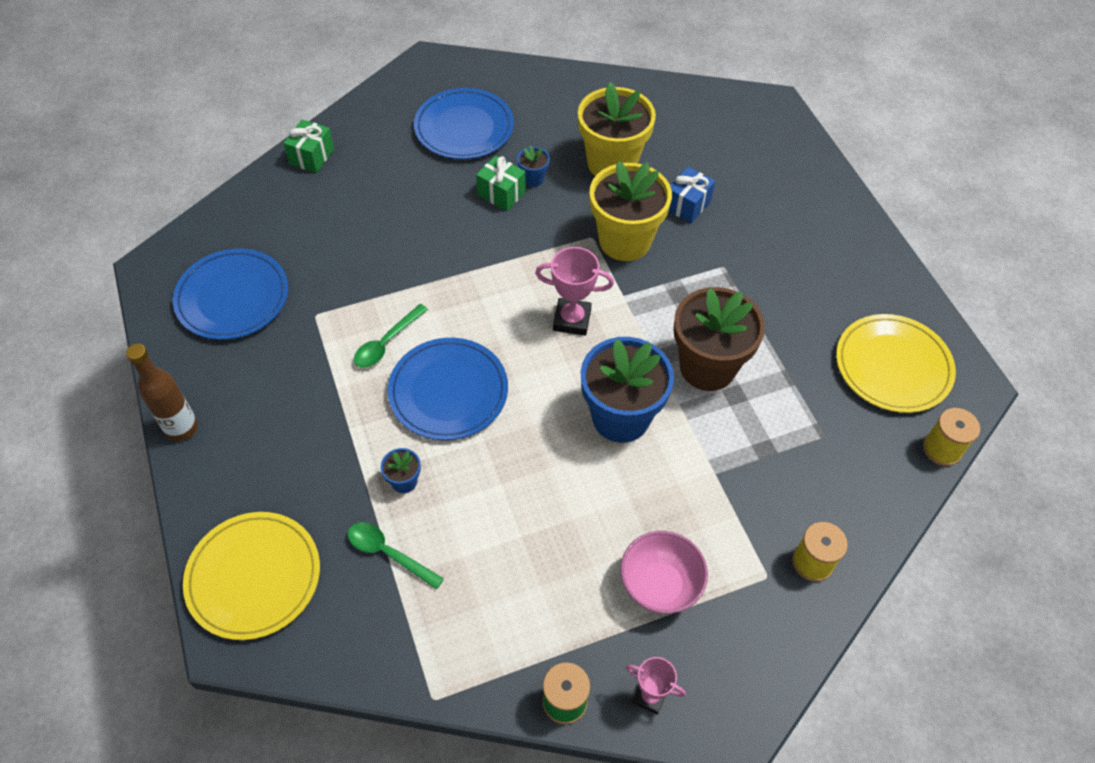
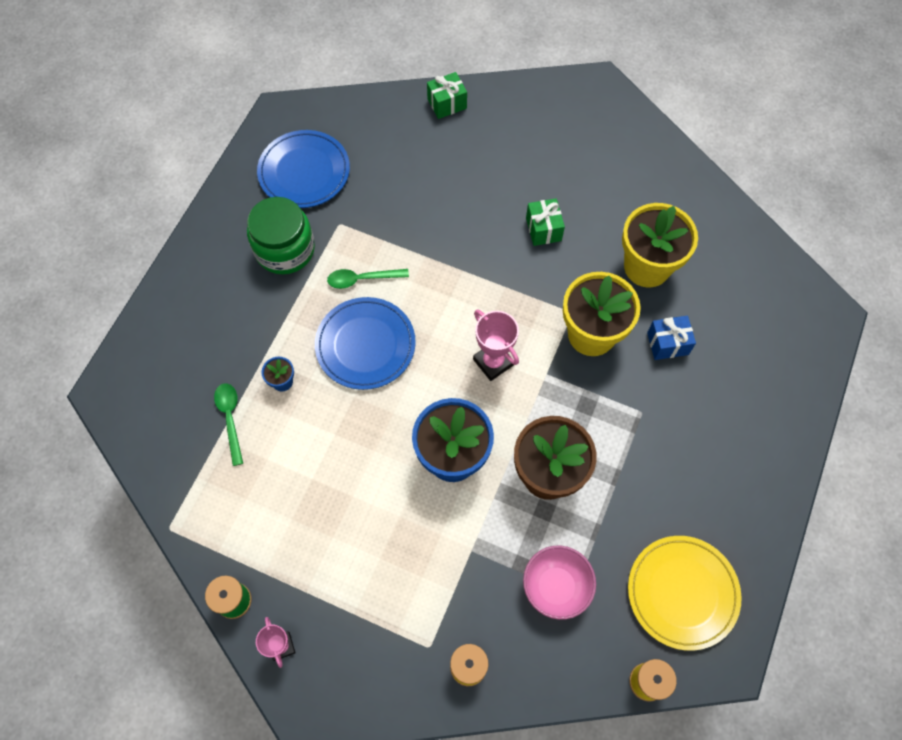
camera: 45 degrees right, 10 degrees up
(181, 428) = (198, 238): brown bottle -> none
(254, 577) = (150, 366): yellow plate -> none
(284, 373) = (285, 249): none -> green jar
(464, 128) = (570, 157): blue plate -> none
(533, 179) = (577, 235): blue flower pot -> none
(659, 585) = (358, 587): pink bowl -> pink bowl (556, 587)

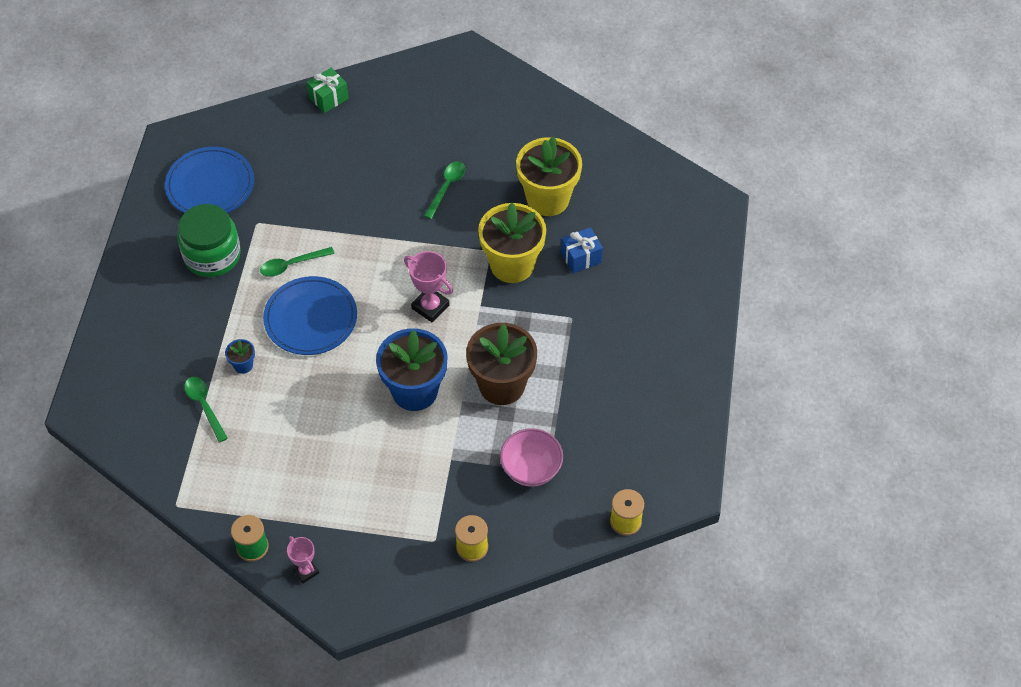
camera: 15 degrees left, 10 degrees down
(543, 229) = (447, 187): green gift -> green spoon
(682, 592) = (639, 448): yellow plate -> none

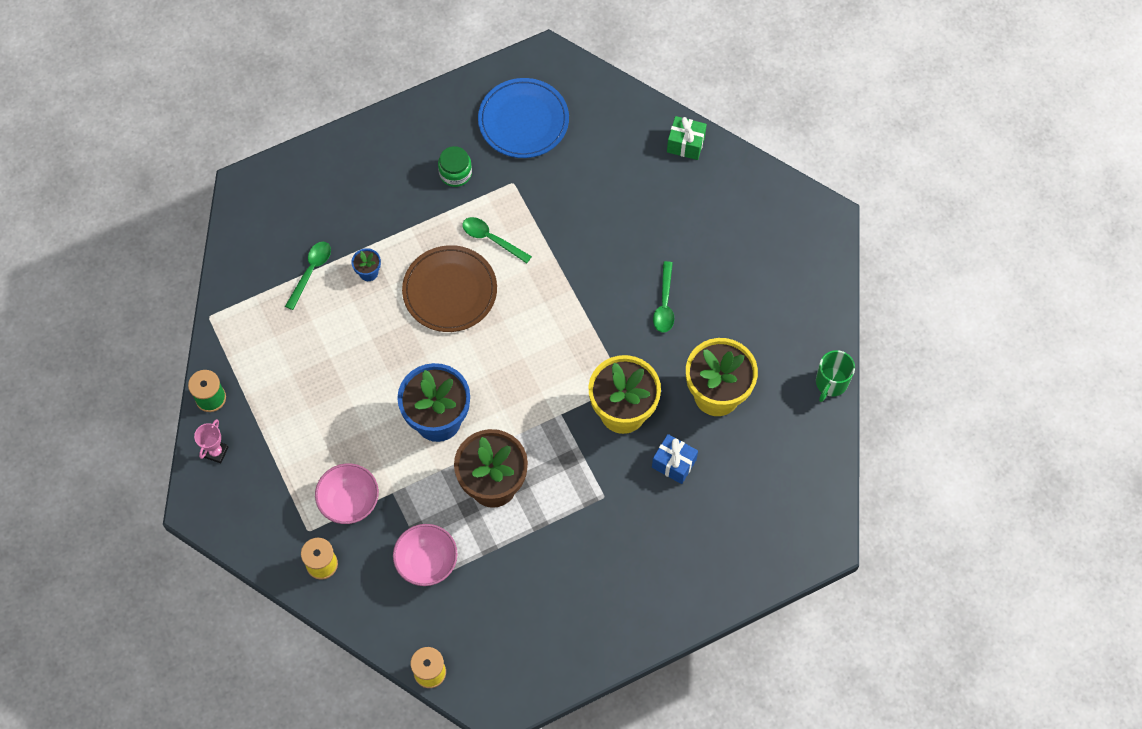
camera: 55 degrees right, 10 degrees up
(212, 255) = (455, 173): green jar -> green jar, size x0.56
(311, 318) = (450, 291): blue plate -> brown plate
(430, 307) = (530, 375): pink trophy -> none
(434, 495) = (350, 502): none -> pink bowl
(447, 187) = (664, 304): green spoon -> green spoon turned 105 degrees clockwise
(596, 127) = (831, 383): none -> green mug

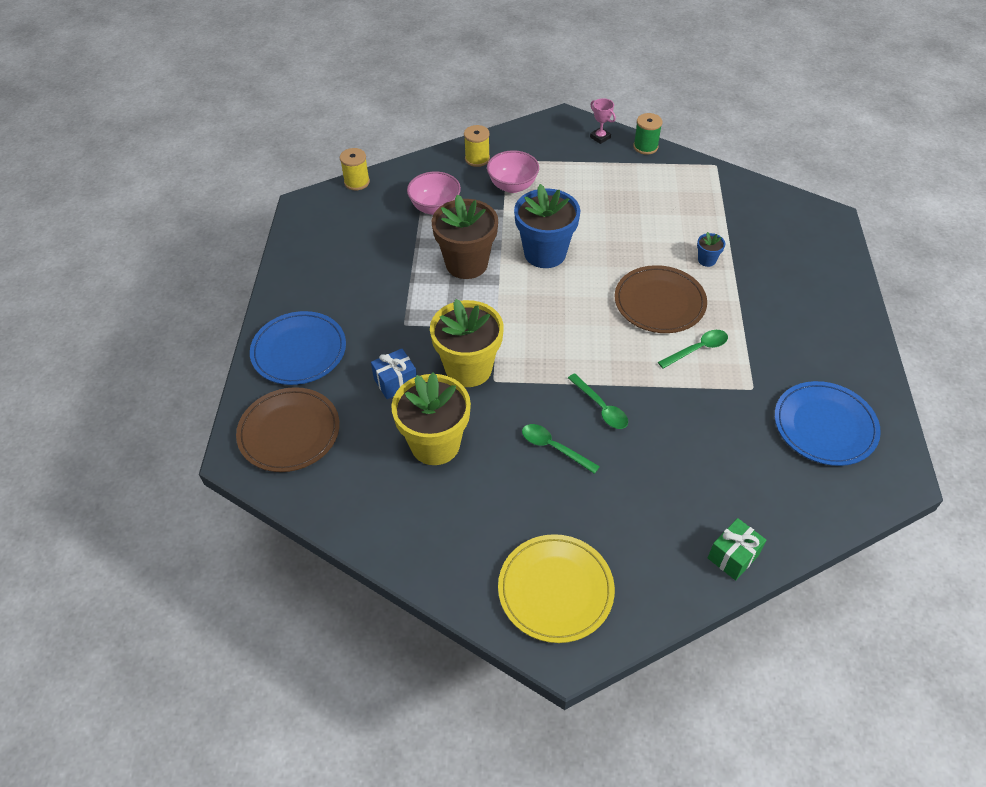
camera: 120 degrees right, 15 degrees down
(311, 271) = (726, 228): green spoon -> green spoon (601, 407)
(455, 173) = (783, 351): green jar -> none
(690, 570) = (299, 351): none -> blue plate
(777, 518) = (289, 432): none -> brown plate
(786, 245) = (555, 590): none -> yellow plate
(831, 383) = (378, 546): green mug -> none

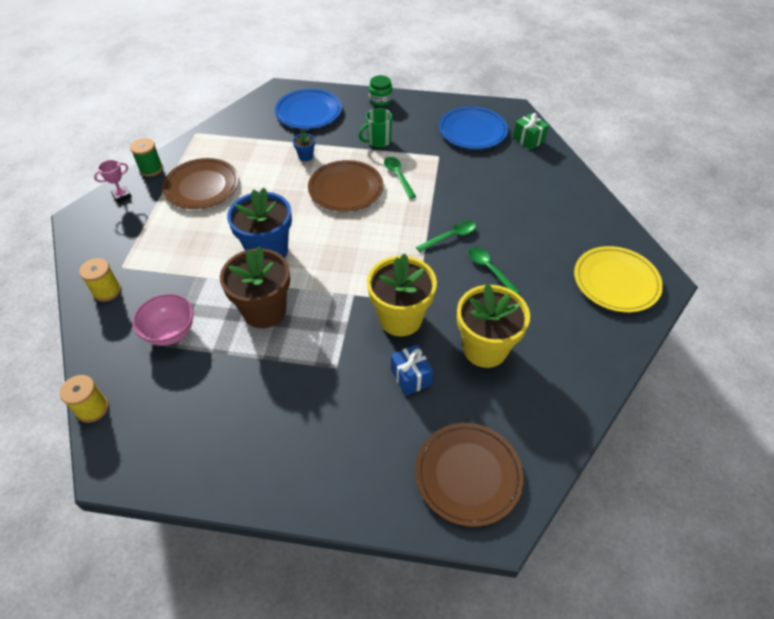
camera: 85 degrees left, 0 degrees up
(299, 351) = (357, 468): blue plate -> blue plate (308, 112)
(512, 186) = (164, 266): pink bowl -> none
(553, 447) = (489, 269): green spoon -> green spoon turned 105 degrees clockwise
(629, 188) = (202, 186): none -> brown plate
(733, 556) = (577, 189): green gift -> green gift (528, 139)
(761, 323) = (378, 141): none -> green mug
(853, 318) = (380, 100): none -> green jar

